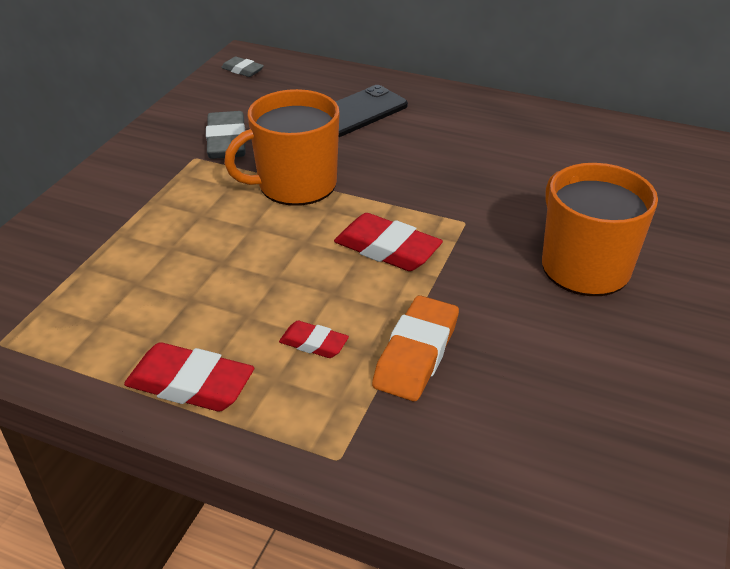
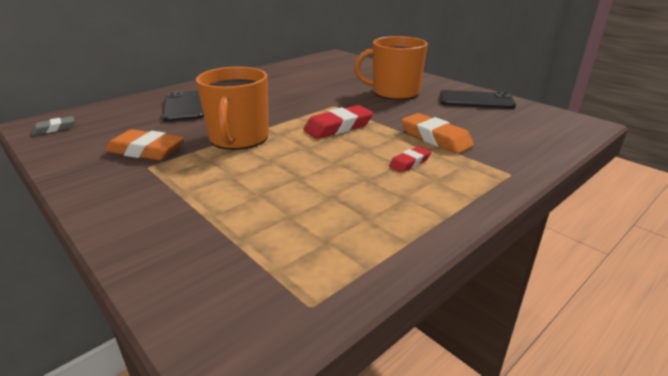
camera: 65 degrees left, 10 degrees down
(190, 384) = (425, 210): red eraser -> none
(227, 141) = (146, 151): grey eraser -> orange eraser
(641, 376) = (476, 100): none -> black phone

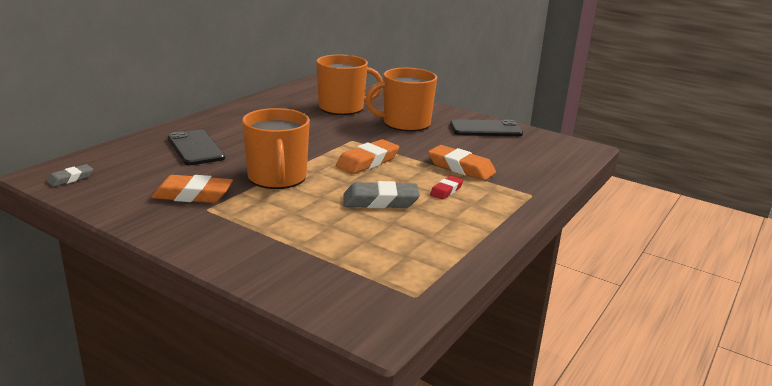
camera: 15 degrees left, 5 degrees down
(330, 170) = (380, 201): none -> grey eraser
(338, 127) = (367, 162): red eraser -> orange eraser
(340, 77) = (342, 108): none -> orange mug

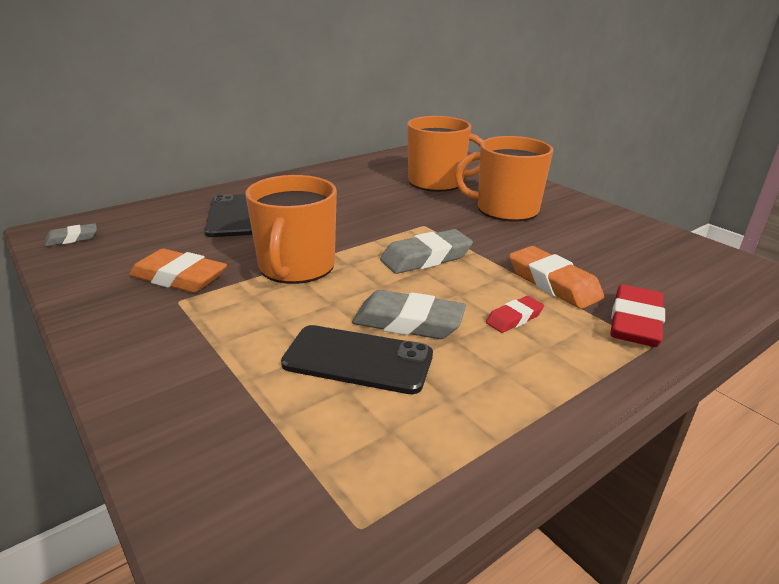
camera: 20 degrees right, 5 degrees up
(367, 162) = (426, 258): orange eraser -> grey eraser
(485, 129) = (614, 228): black phone -> black phone (358, 359)
(519, 184) = (635, 322): none -> red eraser

